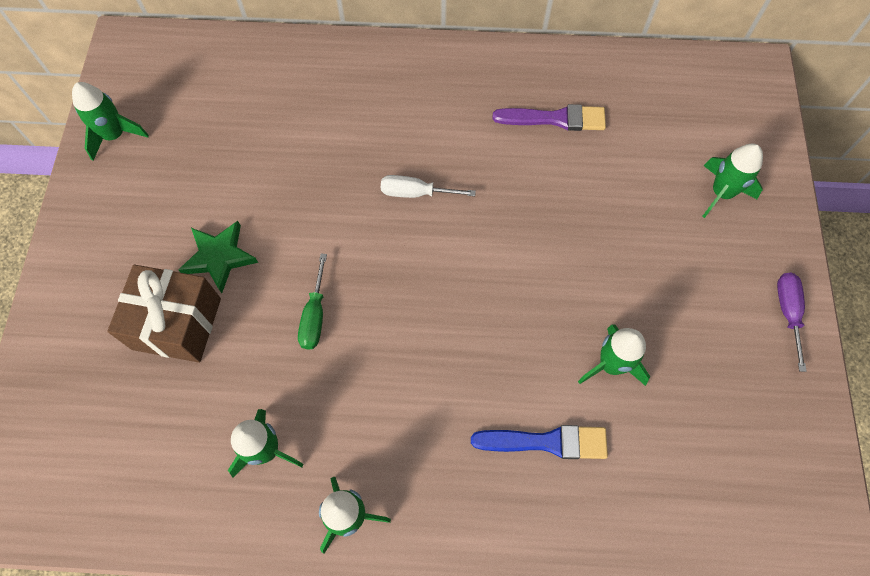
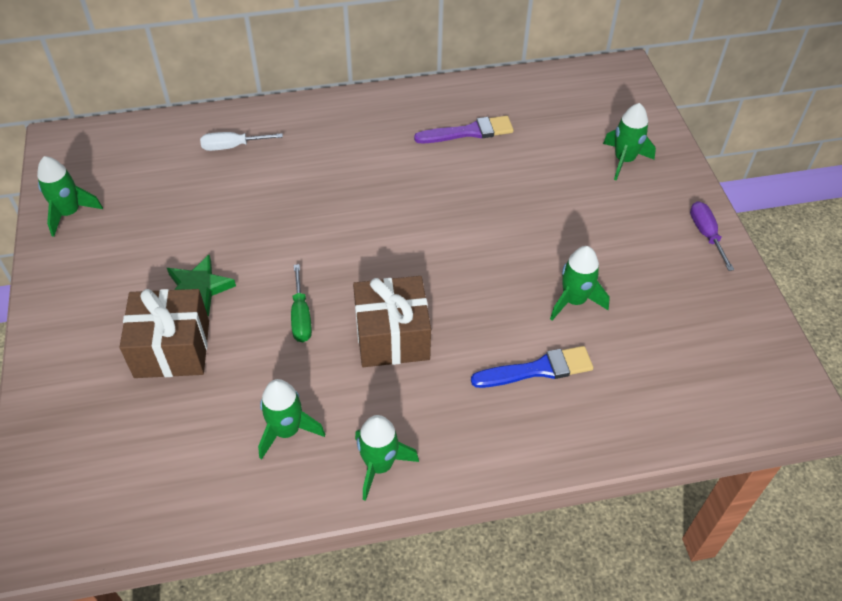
camera: 15 degrees left, 15 degrees down
(402, 363) = (392, 337): none -> brown gift
(416, 193) = (364, 207): white screwdriver -> white screwdriver (232, 146)

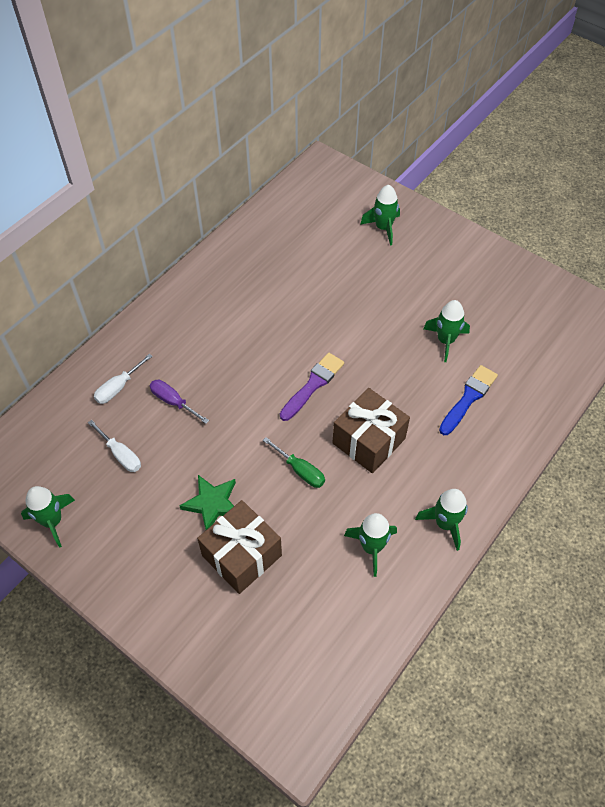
camera: 40 degrees left, 5 degrees up
(174, 199) = (120, 454): none -> white screwdriver
(468, 132) = (270, 270): purple brush -> purple brush (313, 385)
(706, 234) = (473, 247): purple screwdriver -> purple screwdriver (173, 402)

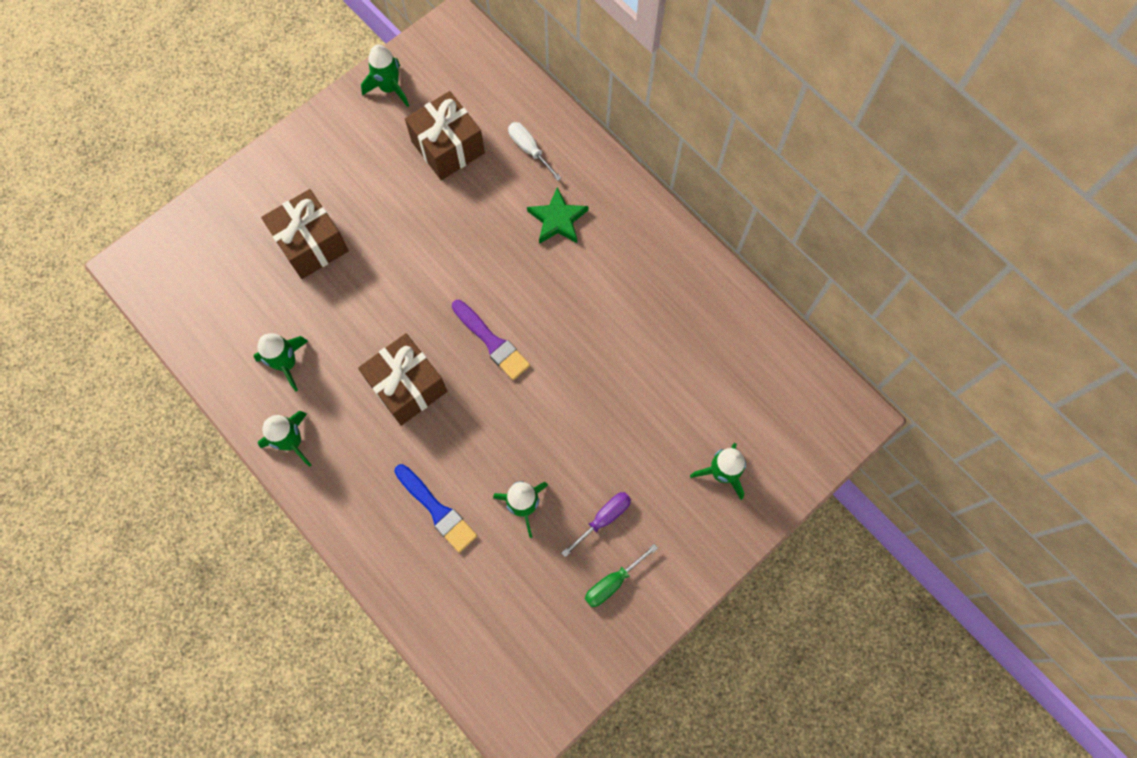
camera: 100 degrees right, 15 degrees up
(120, 454) = (448, 147): white screwdriver -> brown gift
(173, 402) = (500, 199): purple screwdriver -> purple screwdriver (603, 519)
(212, 503) = (372, 224): green star -> green star (557, 220)
(300, 470) = (389, 311): green screwdriver -> green screwdriver (612, 582)

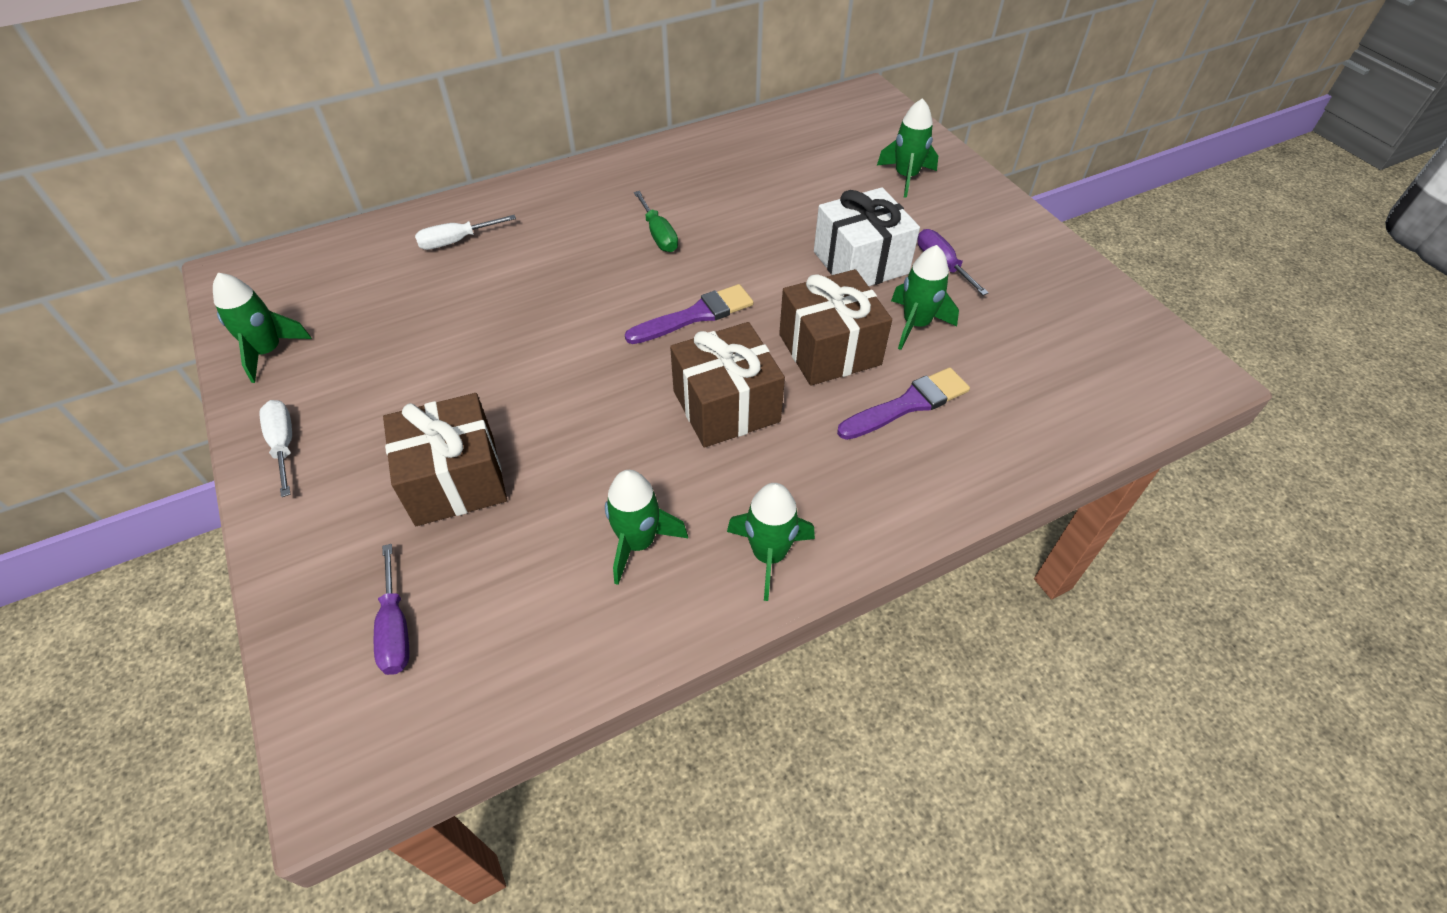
camera: 75 degrees left, 20 degrees down
(209, 256) = (395, 628): none -> purple screwdriver
(317, 138) = (283, 445): none -> white screwdriver
(437, 510) = (907, 404): blue brush -> purple brush
(448, 147) = (402, 310): brown gift -> brown gift (829, 349)
(557, 220) = (563, 235): green star -> none
(587, 452) = (860, 263): none -> white gift
(612, 582) = (1017, 270): green screwdriver -> green screwdriver (658, 234)

